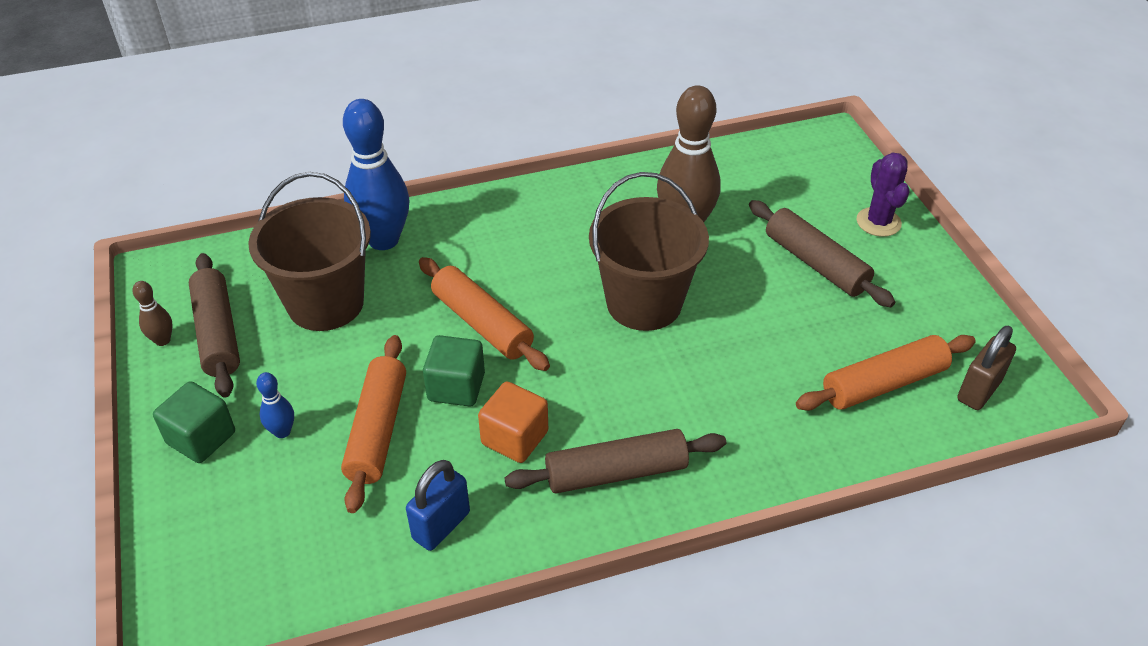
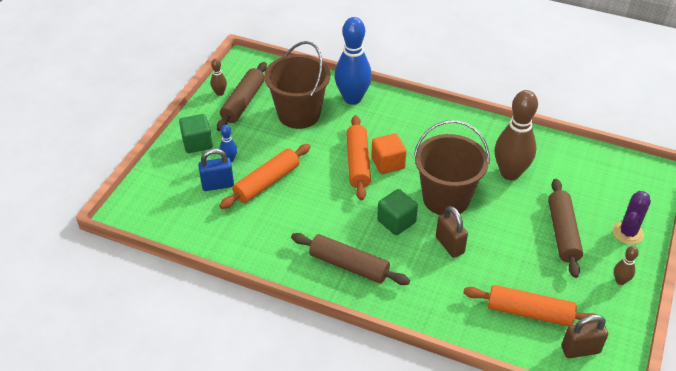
camera: 40 degrees right, 0 degrees up
(441, 525) = (253, 238): blue padlock -> blue padlock (218, 185)
(456, 387) = (317, 184): green cube -> green cube (396, 221)
(514, 438) = (320, 222): orange cube -> orange cube (388, 163)
(710, 360) = (449, 245): none -> brown padlock
(929, 282) = (620, 281): none -> brown bowling pin

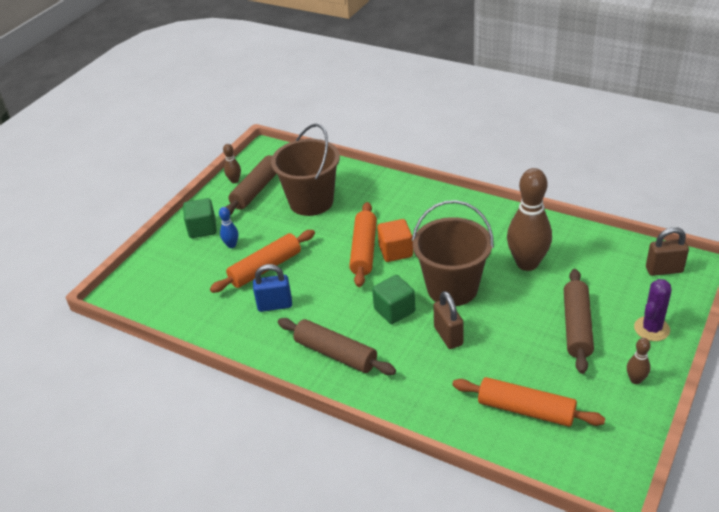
camera: 10 degrees right, 5 degrees down
(218, 185) = (215, 270): blue padlock -> blue padlock (275, 305)
(352, 98) = (370, 187): blue bowling pin -> none
(580, 350) = (578, 452): brown padlock -> brown padlock (664, 270)

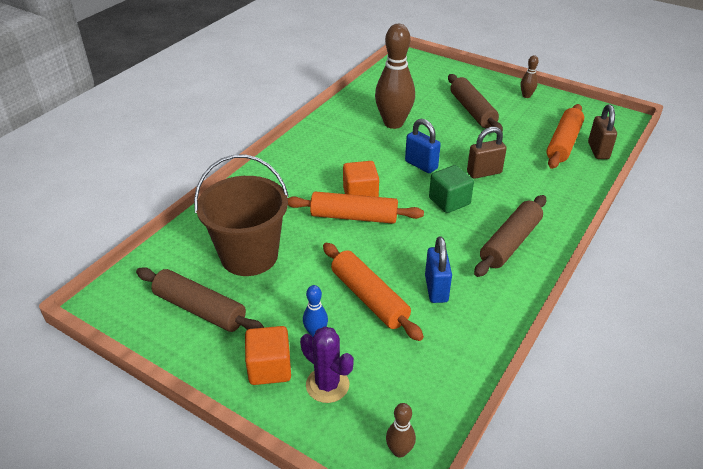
camera: 90 degrees left, 0 degrees up
(202, 229) = (269, 368): green cube -> orange cube
(234, 180) = (166, 334): brown bowling pin -> brown bowling pin (399, 451)
(452, 288) = (421, 165): brown bucket -> blue padlock
(577, 326) = (472, 111): brown rolling pin -> brown rolling pin turned 60 degrees clockwise
(651, 329) = (475, 82): purple cactus -> purple cactus (327, 385)
(664, 270) = (411, 68): brown padlock -> brown padlock (598, 151)

